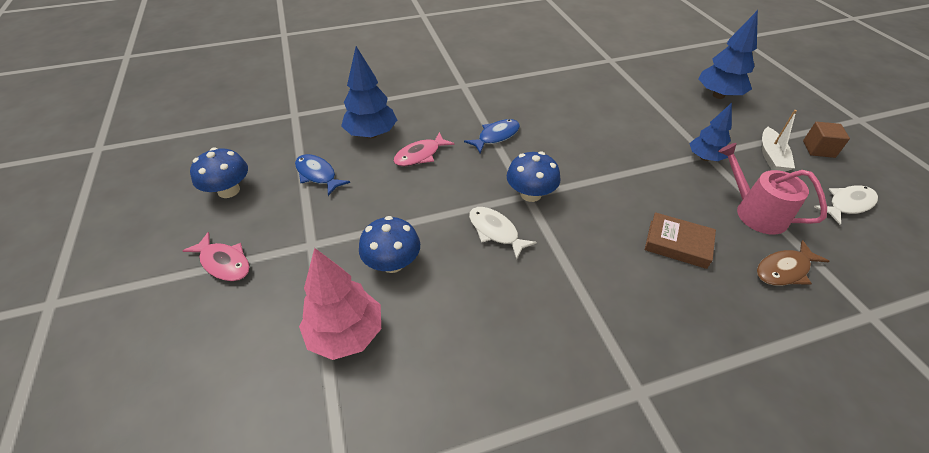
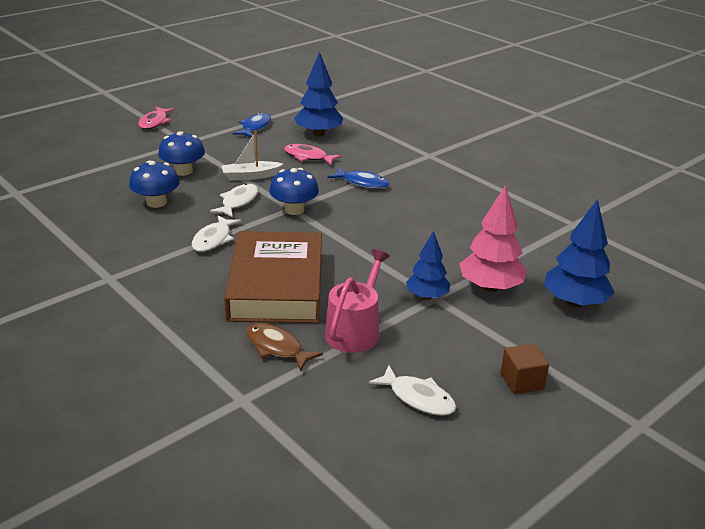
camera: 65 degrees right, 15 degrees down
(229, 190) = (218, 106): blue mushroom -> blue mushroom (156, 202)
(346, 334) = (116, 170): pink tree -> pink tree (490, 287)
(573, 271) = (213, 239): none -> white fish
(677, 244) = (276, 286): brown book -> brown book, size x2.05
(771, 156) = (470, 343): white boat -> white boat (250, 176)

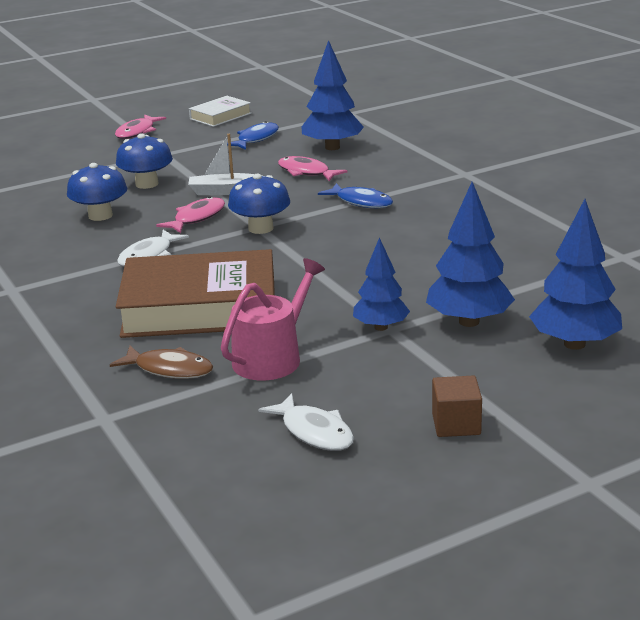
camera: 15 degrees right, 5 degrees down
(217, 106) = (220, 116): none -> white book
(238, 202) = (197, 218): white fish -> pink fish
(276, 286) = (200, 307): brown book -> brown book turned 75 degrees clockwise
(277, 347) = (169, 369): brown fish -> brown fish turned 150 degrees clockwise
(490, 287) = (469, 321): pink tree -> blue tree

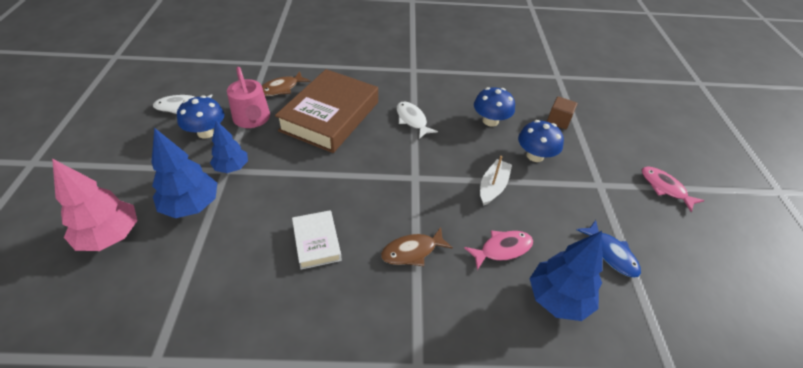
camera: 115 degrees right, 20 degrees up
(197, 218) = (453, 156): pink fish -> none
(220, 116) = (695, 257): white book -> white book (316, 242)
(260, 228) = (411, 177): blue mushroom -> blue mushroom (206, 132)
(361, 202) = (412, 251): blue fish -> brown fish
(456, 424) = (124, 147): brown cube -> brown cube (558, 120)
(574, 344) = (110, 236): blue tree -> pink tree

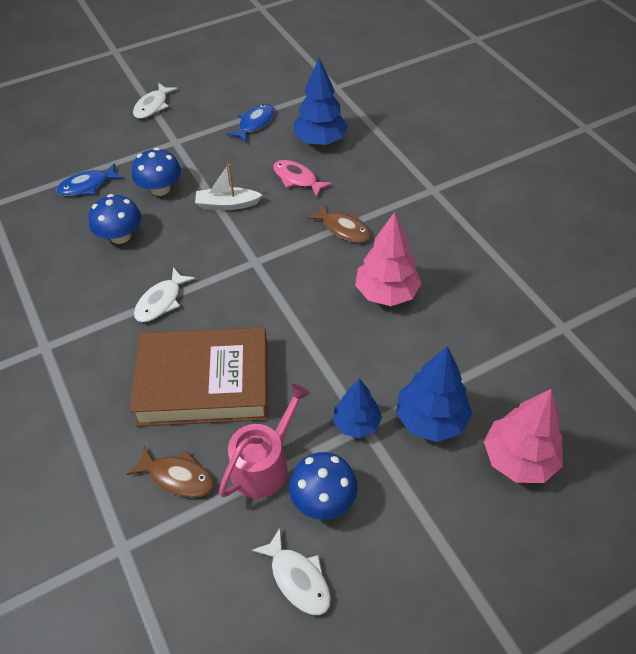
camera: 115 degrees left, 5 degrees up
(316, 242) = (386, 293): white book -> pink tree
(558, 120) = (87, 186): brown cube -> blue fish
(664, 188) = (153, 106): pink fish -> white fish

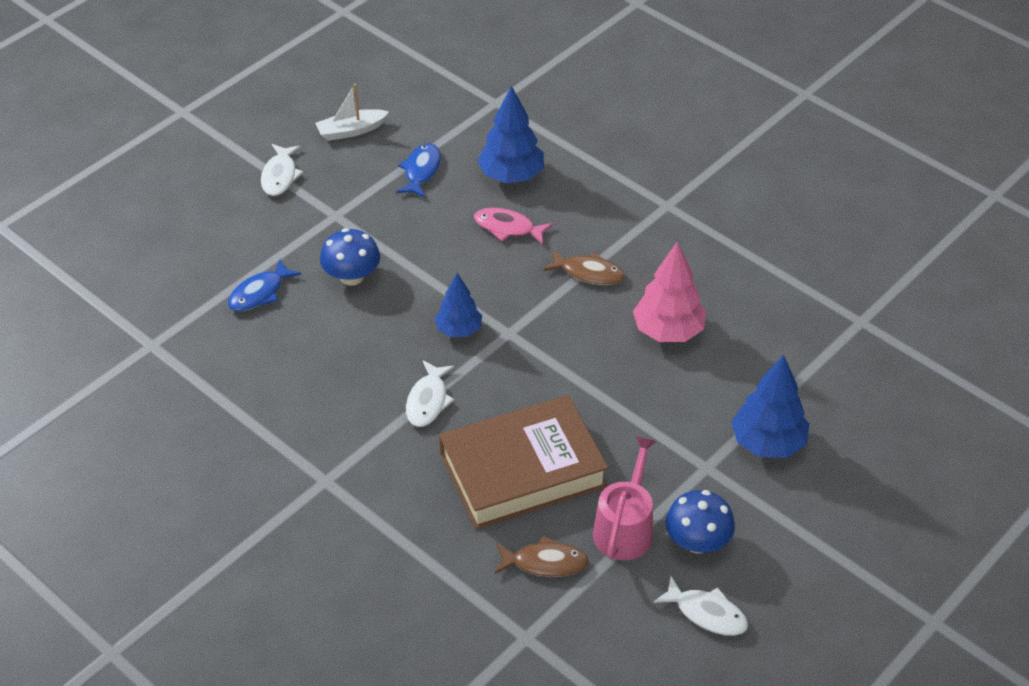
camera: 20 degrees left, 5 degrees down
(120, 236) = (337, 342): blue mushroom -> none
(227, 204) = (442, 276): white boat -> white boat (351, 131)
(356, 423) = (697, 466): blue tree -> blue tree (459, 330)
(518, 459) = (865, 456): pink tree -> none

